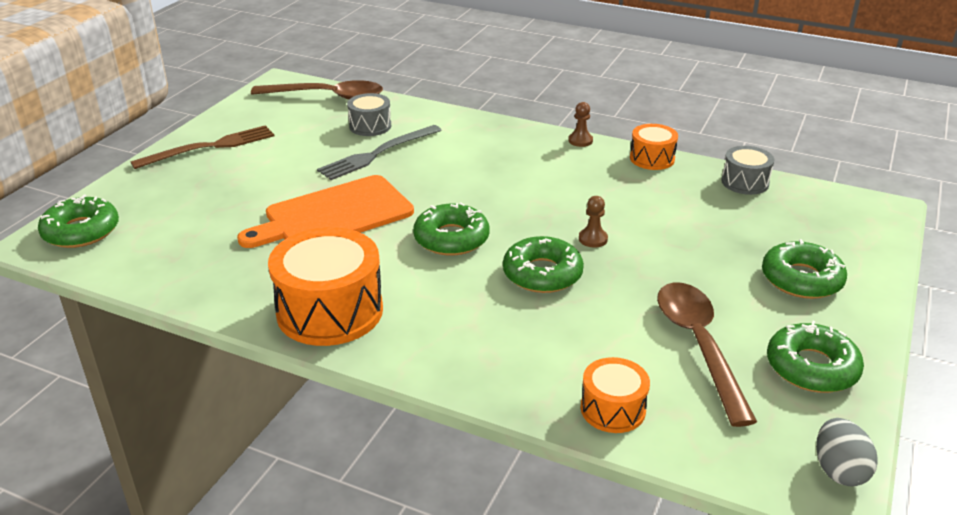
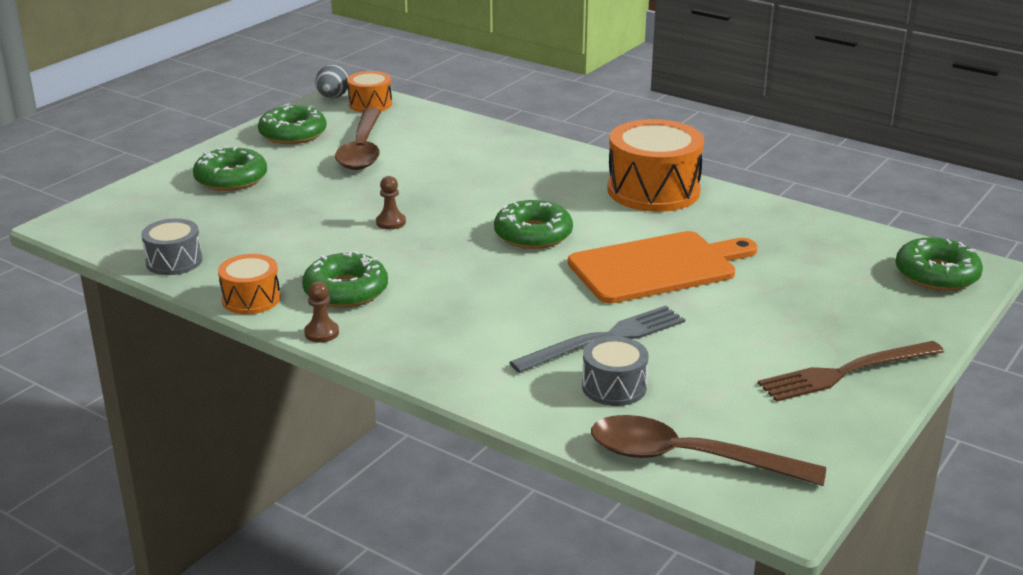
camera: 170 degrees left, 5 degrees down
(542, 274) = (457, 200): green donut -> green donut (346, 291)
(613, 409) = (451, 127): orange drum -> orange drum (370, 104)

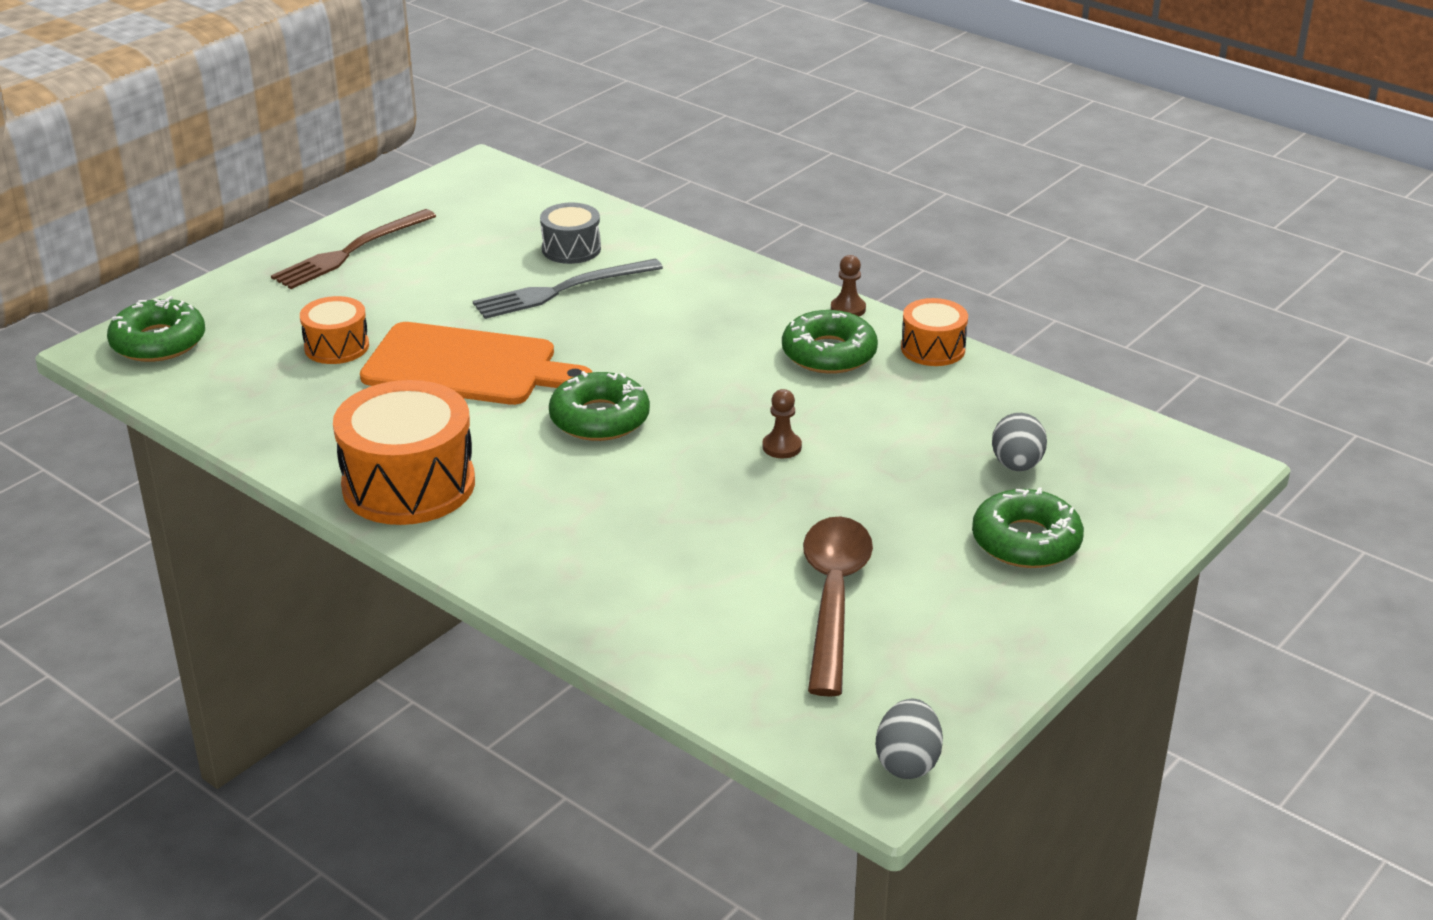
camera: 175 degrees left, 5 degrees up
(174, 261) = (1042, 401): grey drum -> none
(217, 218) = (1016, 465): none -> grey egg
(293, 134) = (959, 648): green donut -> none
(370, 104) = (831, 734): orange drum -> orange drum (336, 347)
(657, 267) = (467, 366): orange cutting board -> orange cutting board turned 150 degrees counterclockwise
(687, 458) = (534, 197): brown spoon -> none
(846, 372) = (351, 251): brown fork -> brown fork turned 150 degrees clockwise

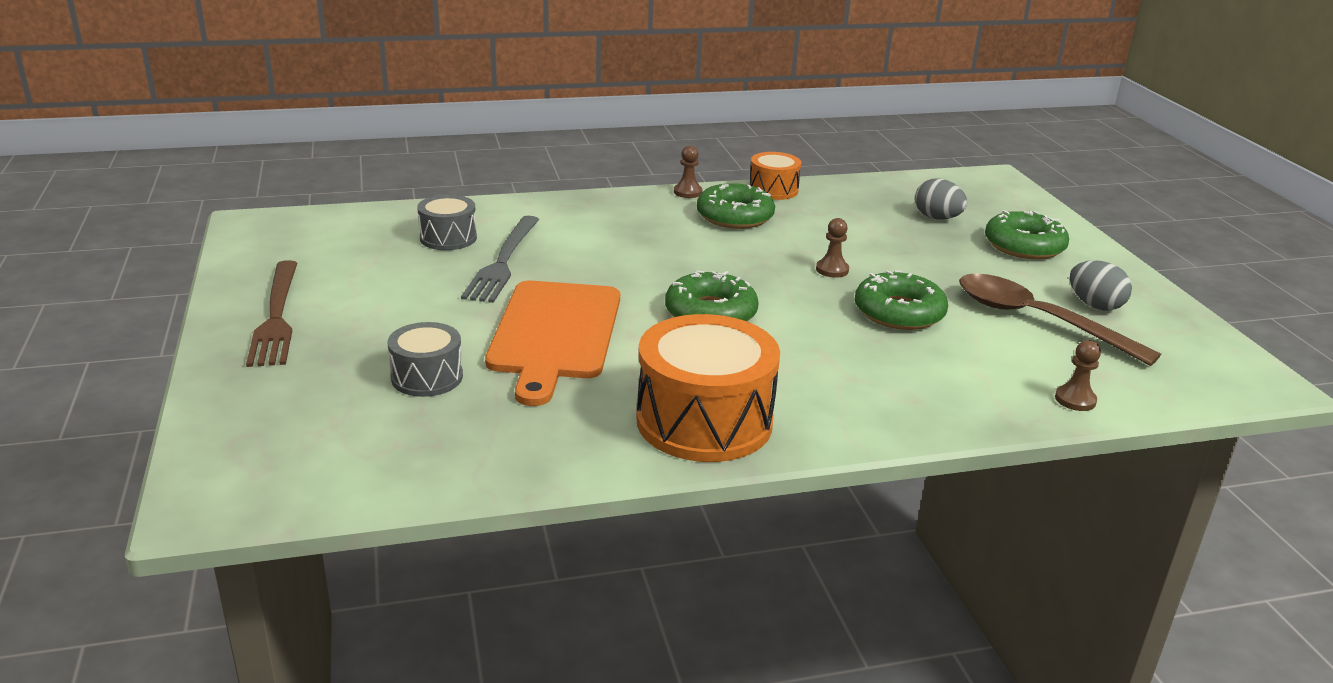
camera: 55 degrees left, 5 degrees down
(158, 342) = (252, 465): green donut -> green donut (899, 312)
(336, 347) = (427, 377): orange drum -> grey drum
(467, 366) = (555, 334): orange cutting board -> orange cutting board turned 135 degrees clockwise
(679, 664) = (1075, 400): none -> brown pawn
(907, 762) = (1245, 365): grey egg -> grey egg (1094, 305)

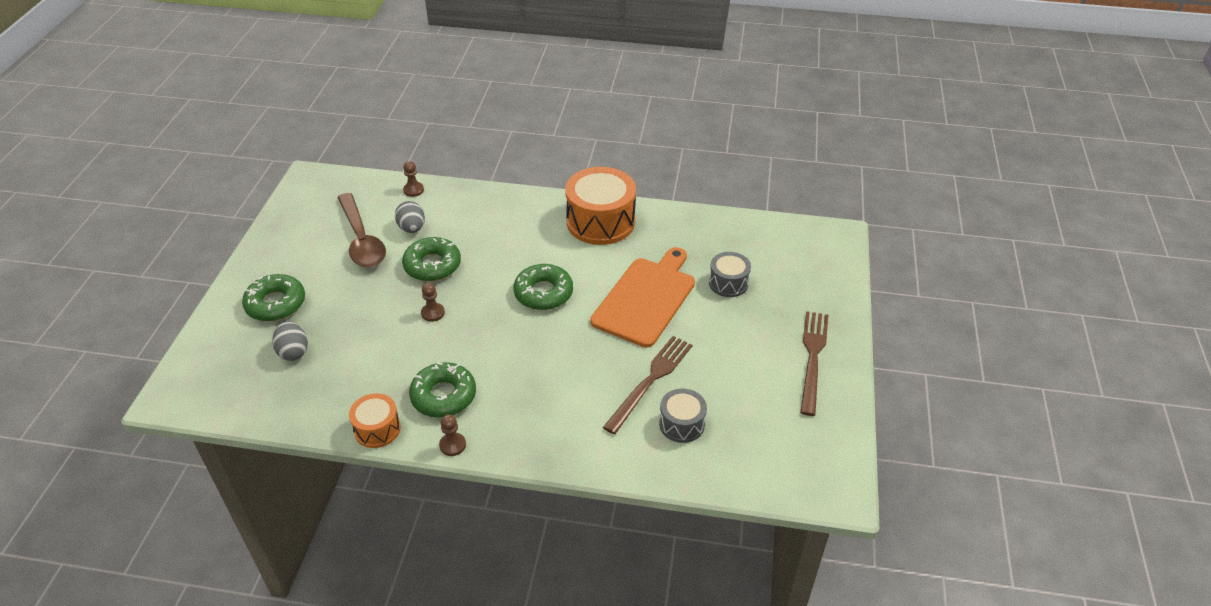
camera: 155 degrees left, 15 degrees up
(503, 262) = (650, 381): grey fork -> brown fork
(1094, 305) = (312, 242): grey egg -> grey egg (412, 228)

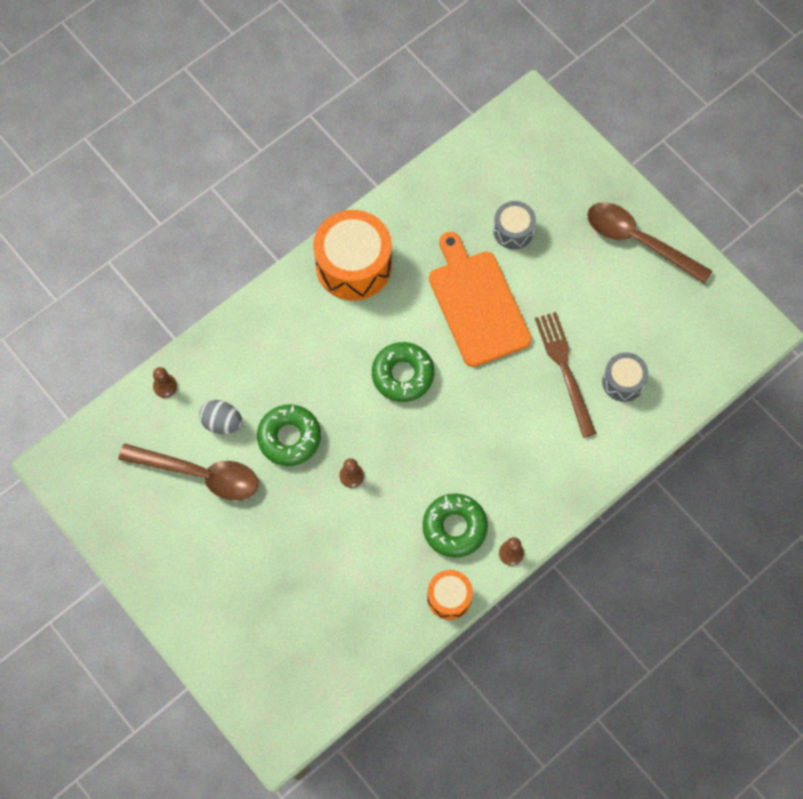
camera: 50 degrees left, 25 degrees up
(276, 304) = (227, 595): green donut -> none
(293, 352) = (304, 613): grey egg -> none
(813, 358) = (638, 241): brown fork -> brown spoon

